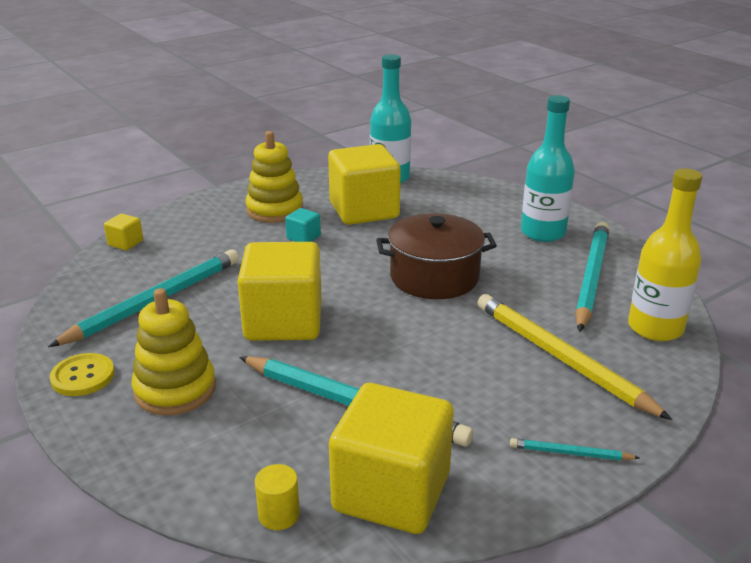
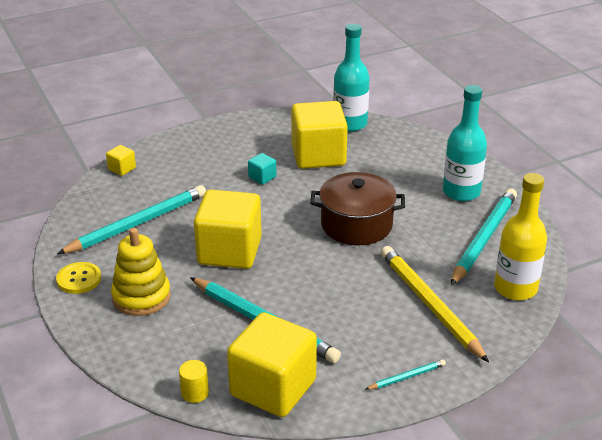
camera: 10 degrees right, 5 degrees up
(274, 210) = (245, 148): yellow stacking toy -> none
(570, 453) = (406, 377): turquoise pencil -> turquoise pencil turned 135 degrees clockwise

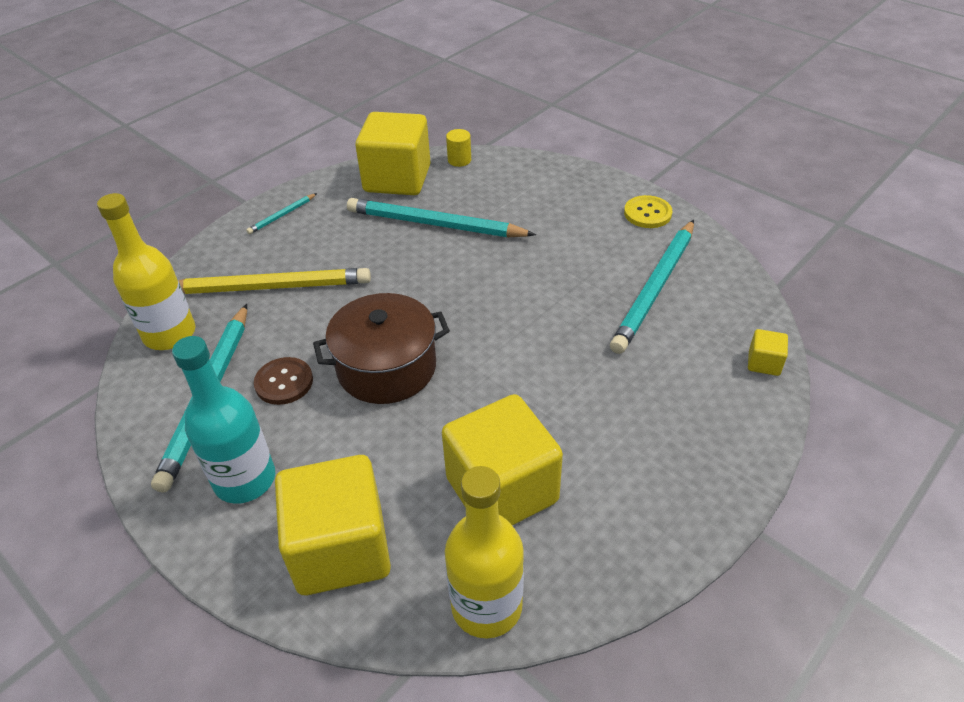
camera: 160 degrees right, 10 degrees up
(141, 297) = (571, 215): yellow stacking toy -> none
(229, 251) = (521, 285): yellow cube -> yellow cube (340, 549)
(262, 177) = (560, 411): turquoise cube -> none
(350, 124) = (486, 606): turquoise bottle -> yellow bottle
(429, 234) = (284, 382): none -> brown button
(430, 305) = (269, 287): yellow pencil -> yellow pencil turned 45 degrees counterclockwise

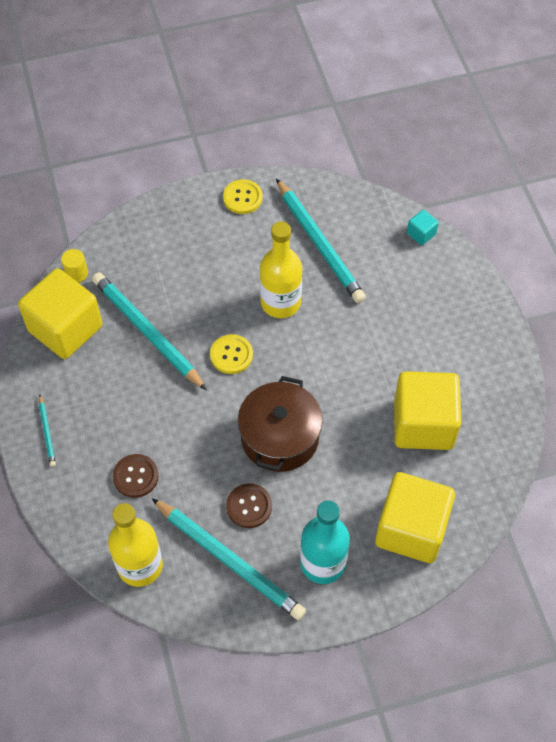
camera: 60 degrees left, 15 degrees up
(269, 287) = (135, 476): yellow pencil -> brown button
(435, 224) = (147, 332): turquoise pencil -> turquoise pencil turned 90 degrees clockwise
(458, 287) = (231, 355): none -> yellow button
(486, 606) = (493, 472): yellow bottle -> yellow bottle (280, 302)
(764, 363) = (421, 234): yellow cube -> turquoise cube

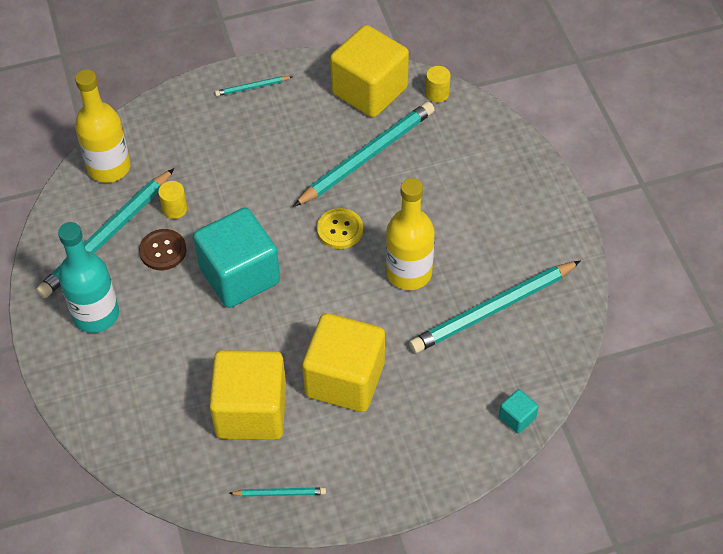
camera: 90 degrees right, 5 degrees down
(135, 476) = (201, 158): brown button -> none
(198, 498) = (174, 209): none -> yellow cylinder
(242, 198) = (552, 233): yellow button -> none
(280, 437) = (239, 275): brown pot -> turquoise cube
(411, 529) = (125, 395): yellow cube -> yellow cube (345, 379)
(499, 401) = (279, 493): none -> turquoise pencil

